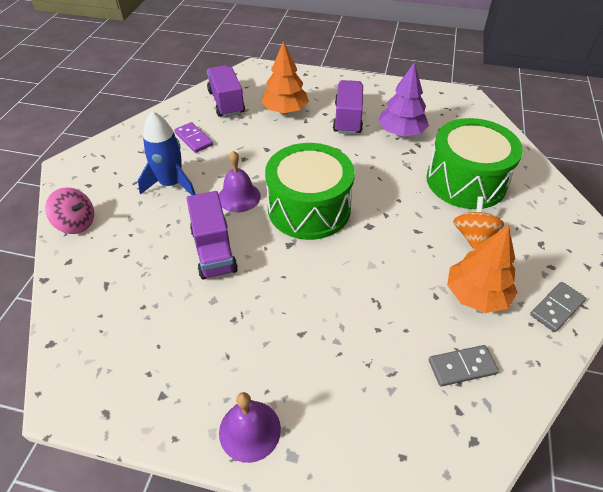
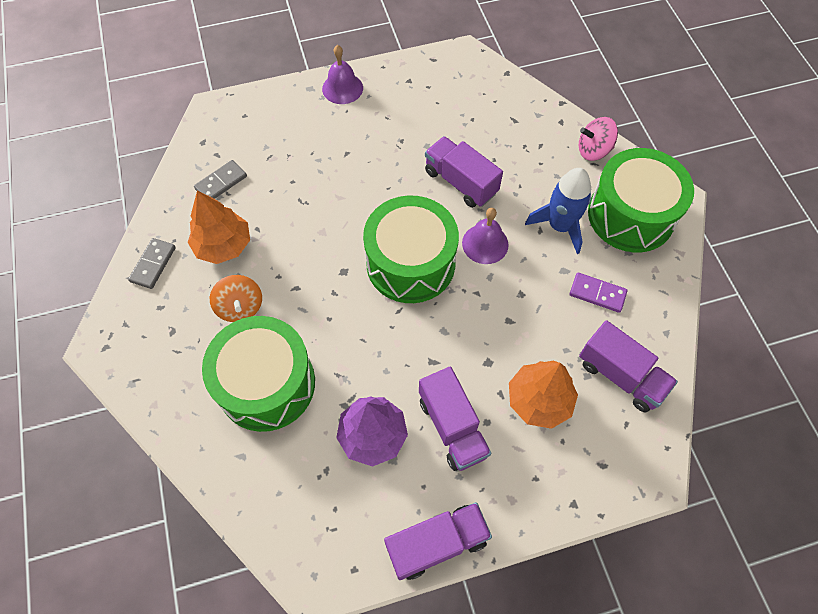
camera: 150 degrees right, 15 degrees up
(113, 169) = (631, 215): none -> green drum
(389, 86) = (437, 543): none -> purple truck

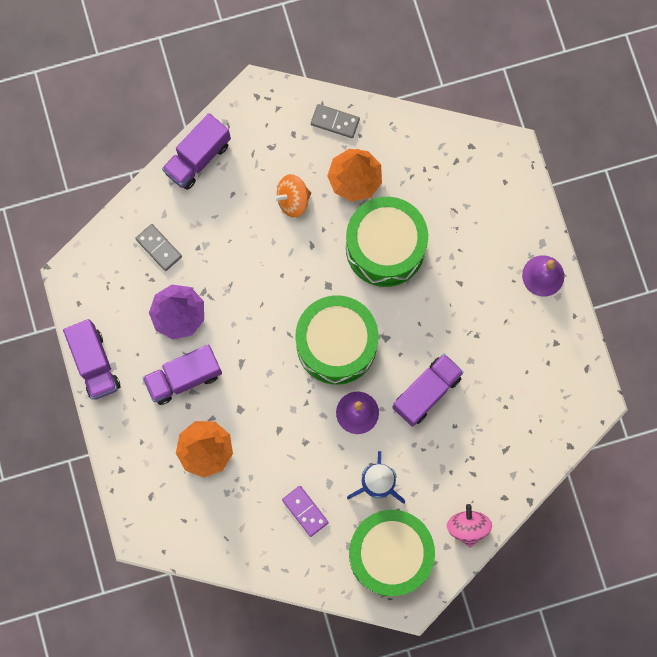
camera: 90 degrees right, 15 degrees up
(221, 183) = (423, 169): grey domino -> grey domino (158, 248)
(266, 384) = (223, 228): green drum -> green drum (385, 248)
(597, 293) = (305, 511): purple domino -> purple domino turned 60 degrees counterclockwise
(620, 375) = (226, 521): purple truck -> purple truck (198, 158)

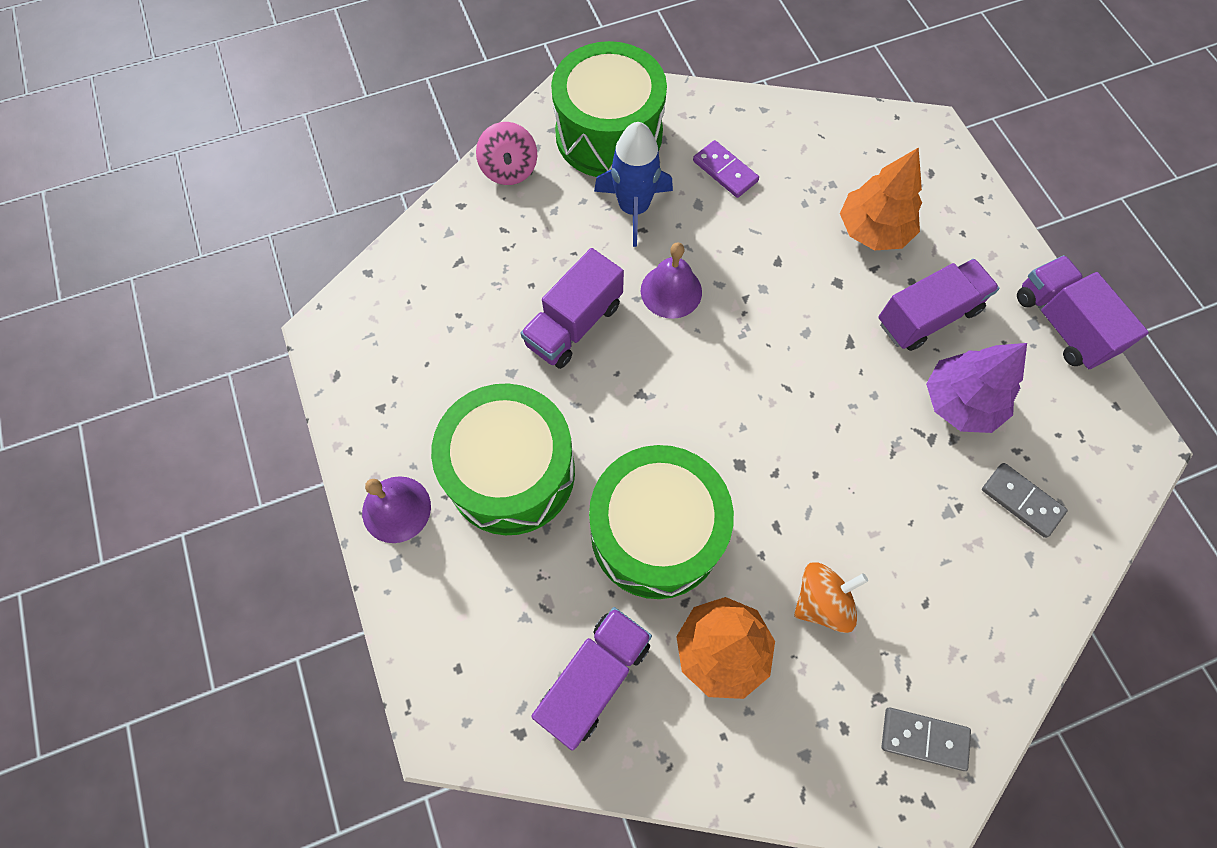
camera: 175 degrees right, 10 degrees down
(198, 158) = (1002, 664): purple truck -> purple truck (594, 678)
(335, 122) = (773, 760): grey domino -> grey domino (924, 739)
(336, 344) = (714, 379): green drum -> green drum (511, 472)

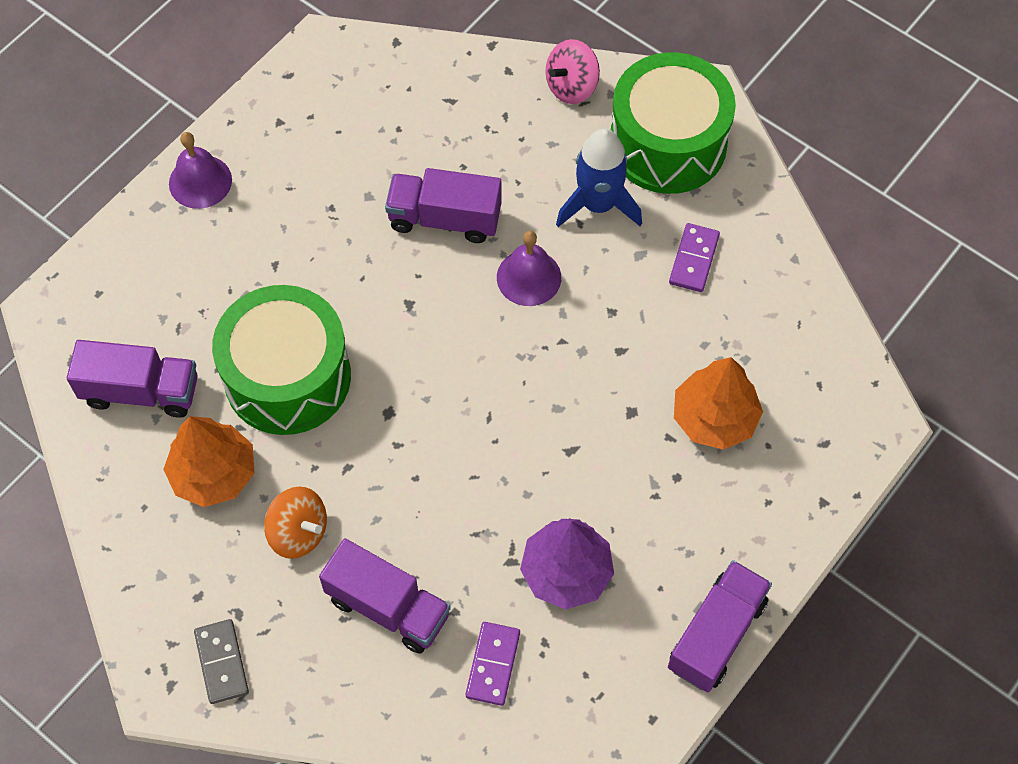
camera: 60 degrees right, 5 degrees down
(511, 472) = (278, 244): green drum -> none
(927, 316) = (644, 506): purple truck -> purple truck (388, 607)
(1021, 500) = (493, 664): grey domino -> purple domino

